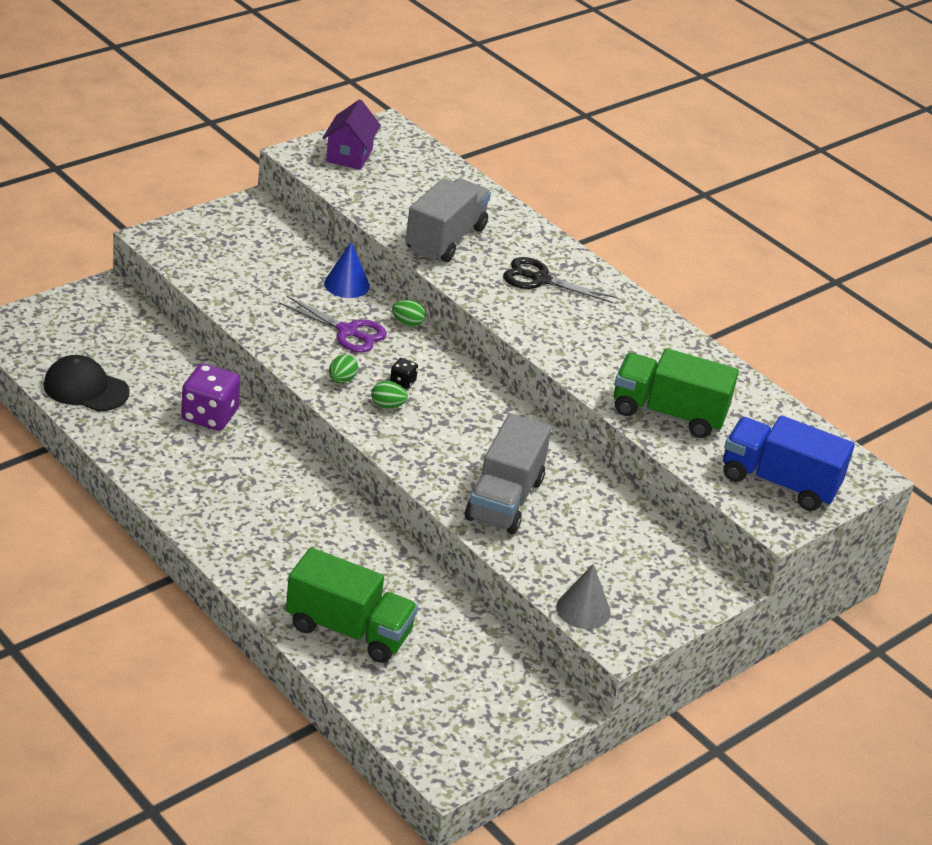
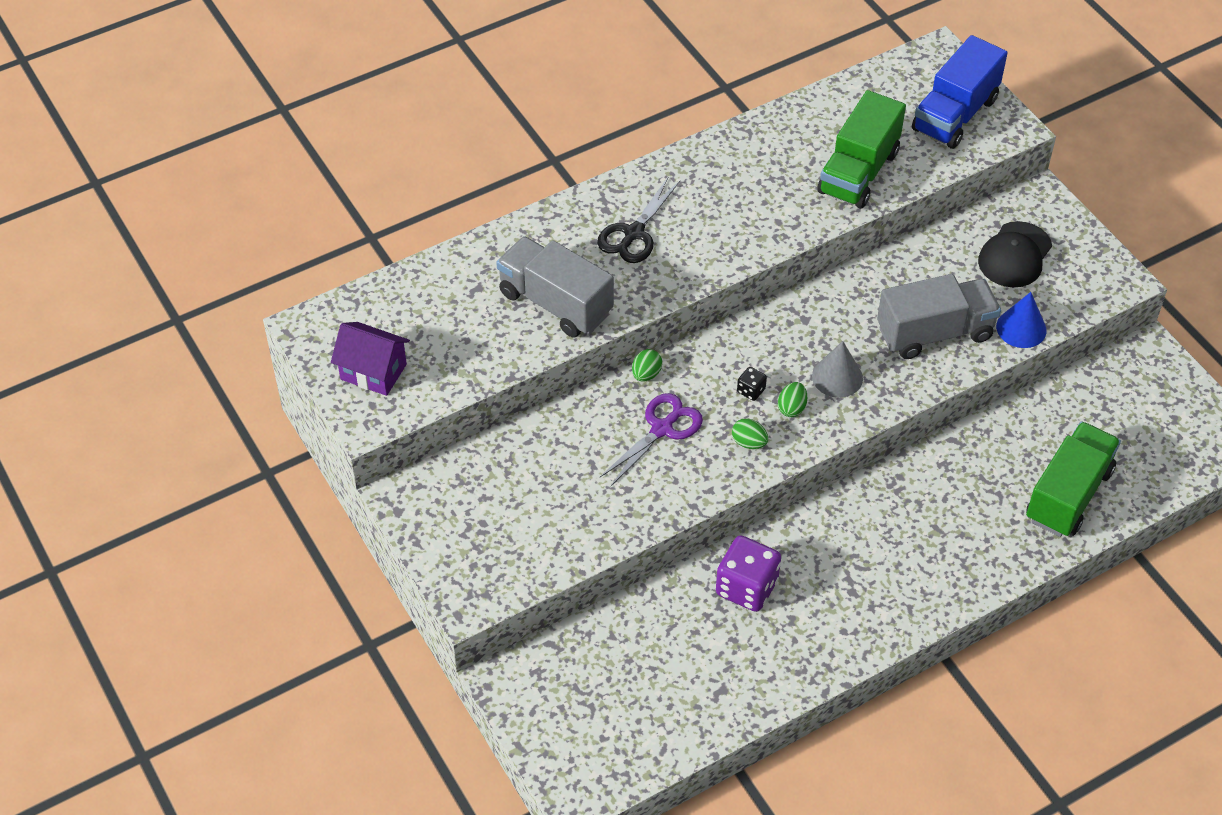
camera: 75 degrees left, 15 degrees up
(86, 388) = (699, 705): black cap -> black cap (1014, 255)
(347, 284) = (572, 421): blue cone -> blue cone (1021, 328)
(504, 499) = (934, 333): grey truck -> grey truck turned 45 degrees counterclockwise
(583, 609) = (1082, 298): grey cone -> grey cone (837, 377)

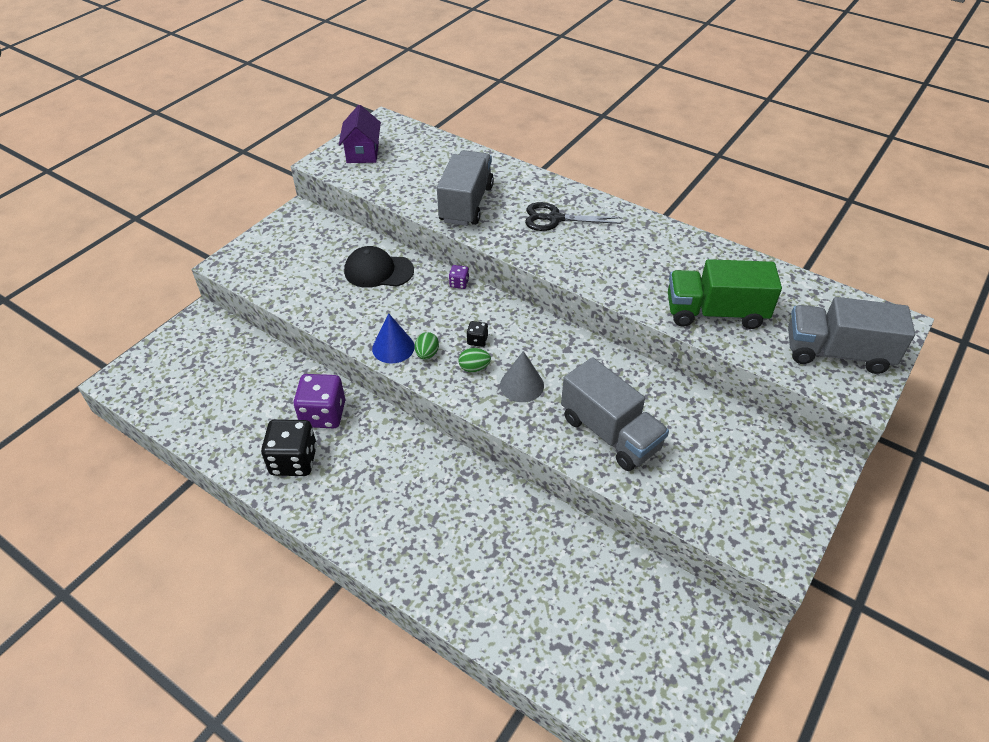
camera: 65 degrees right, 5 degrees down
(646, 374) = (459, 283): green egg -> purple dice
(662, 429) = (414, 306): purple scissors -> none
(803, 633) = (294, 461): none -> black dice
(955, 115) = (837, 353): blue truck -> grey truck
(1014, 255) = (740, 464): black cap -> black cap (378, 271)
(1021, 328) = (659, 493): blue cone -> blue cone (393, 347)
(1068, 495) = (523, 609): green truck -> none

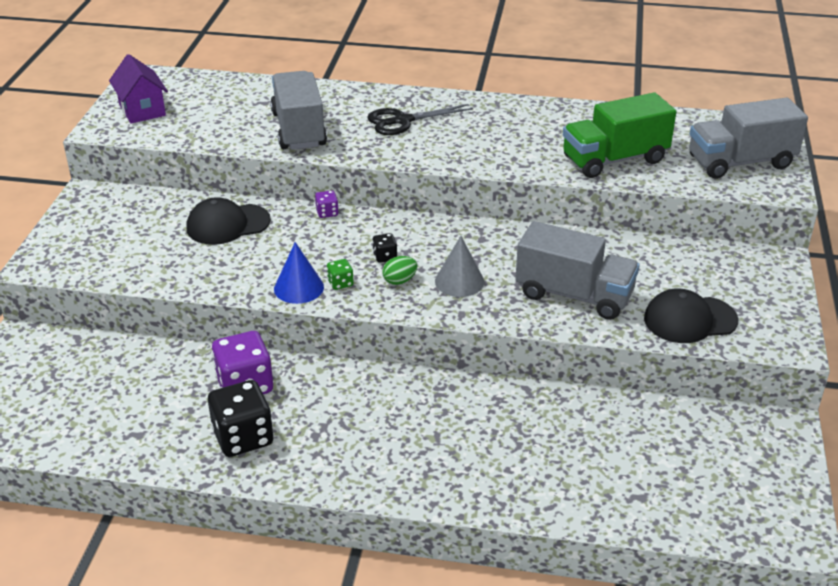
camera: 25 degrees left, 10 degrees down
(427, 354) = (340, 283): green egg -> green dice
(698, 497) = (689, 319): none -> black cap

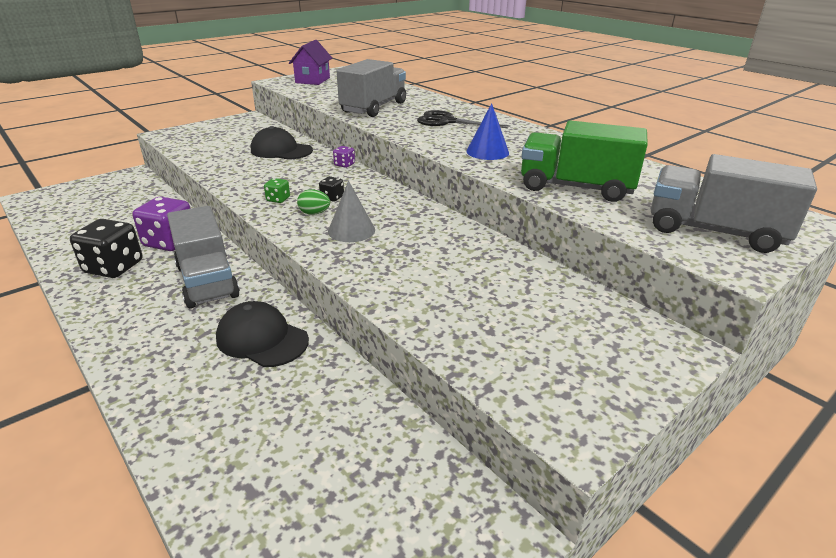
camera: 40 degrees right, 5 degrees down
(298, 288) = (251, 191): blue cone -> blue cone (487, 152)
(574, 295) = (419, 277): grey truck -> grey truck (207, 281)
(689, 319) = (494, 348): black cap -> black cap (262, 339)

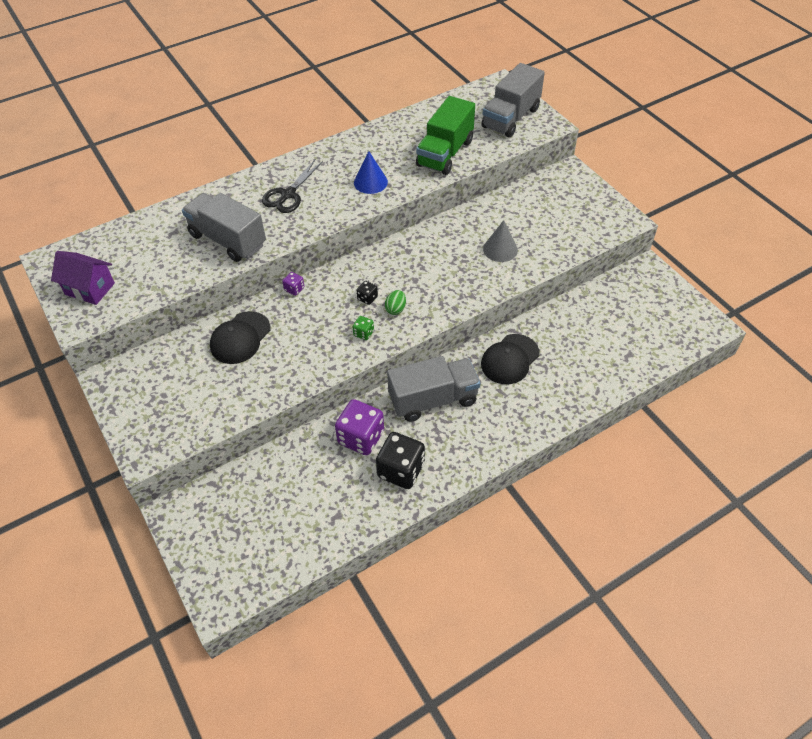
camera: 80 degrees left, 20 degrees up
(351, 230) = (429, 287): grey cone -> grey cone (500, 249)

